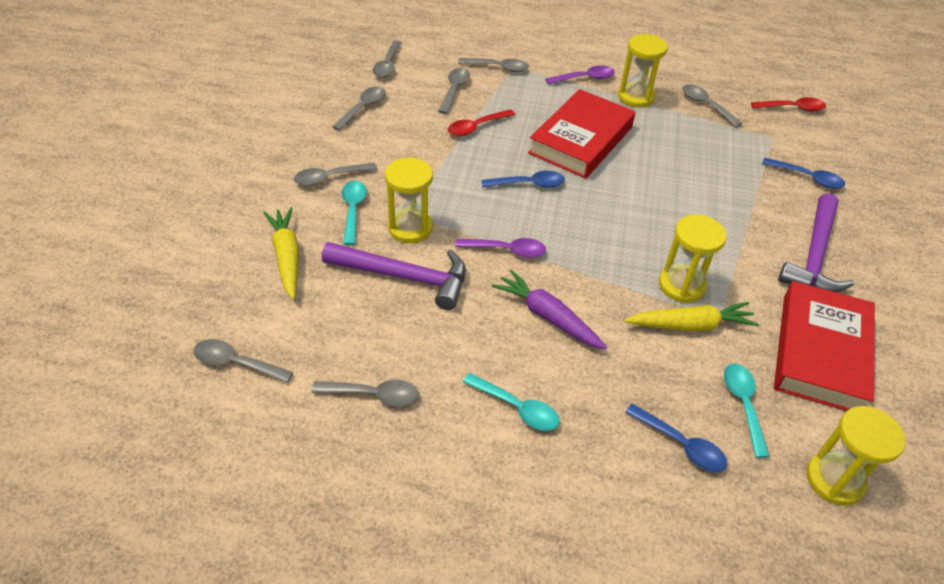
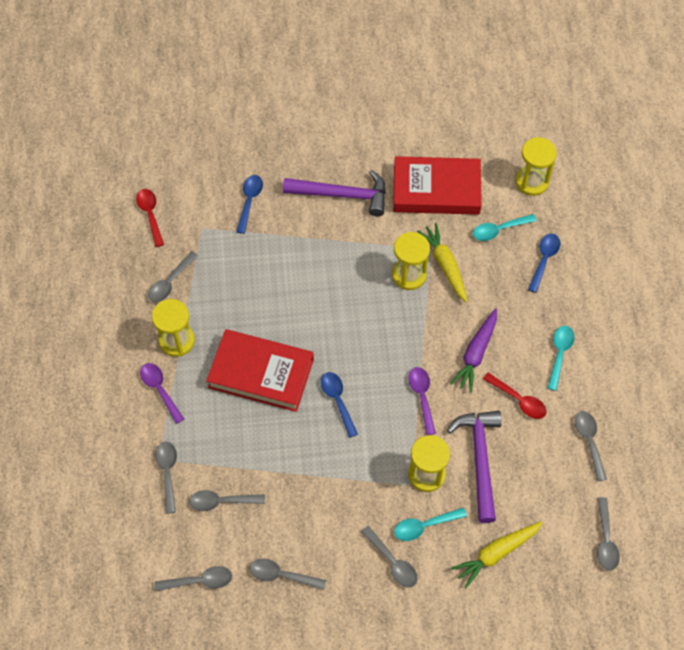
camera: 105 degrees left, 15 degrees up
(476, 127) = (274, 464): red spoon -> red spoon (518, 400)

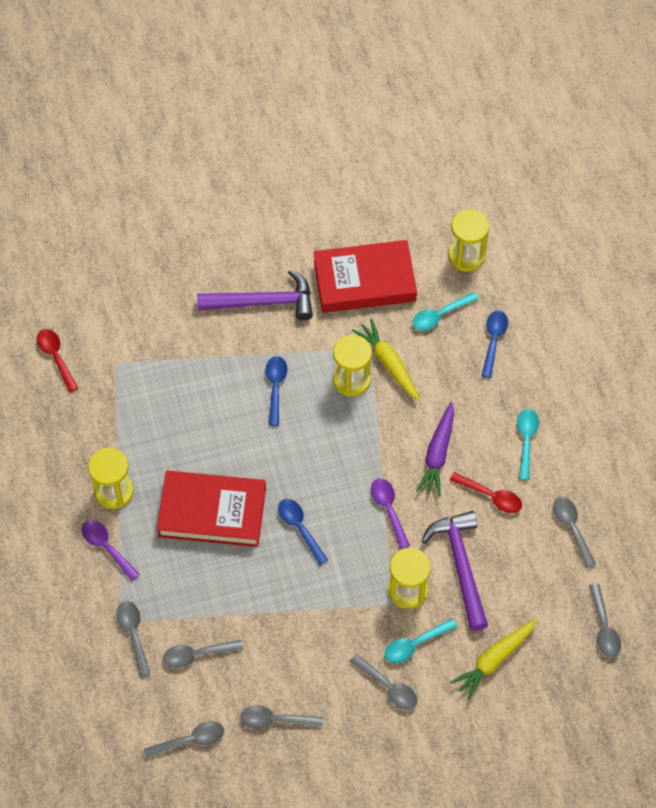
camera: 10 degrees left, 0 degrees up
(170, 282) = (93, 429): grey spoon -> none
(249, 201) = (162, 325): blue spoon -> blue spoon (275, 387)

